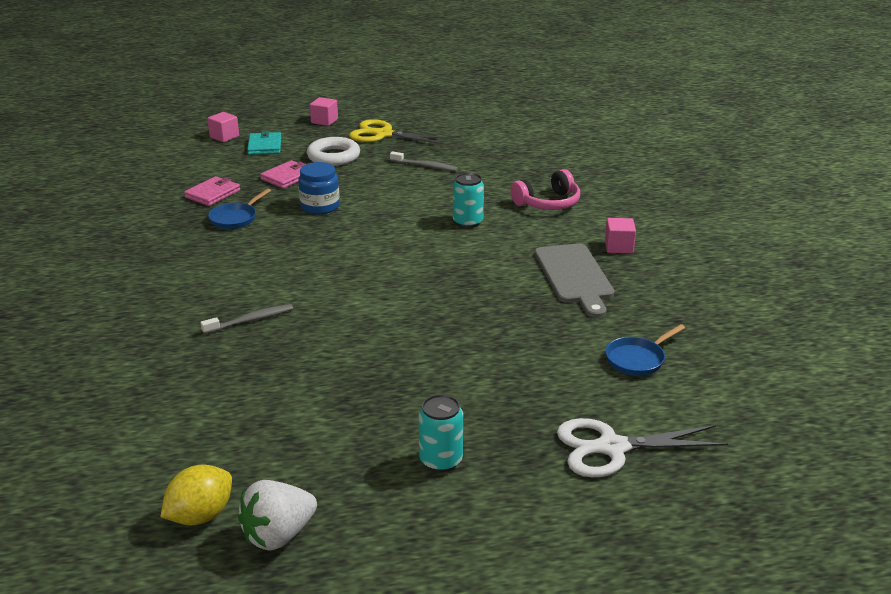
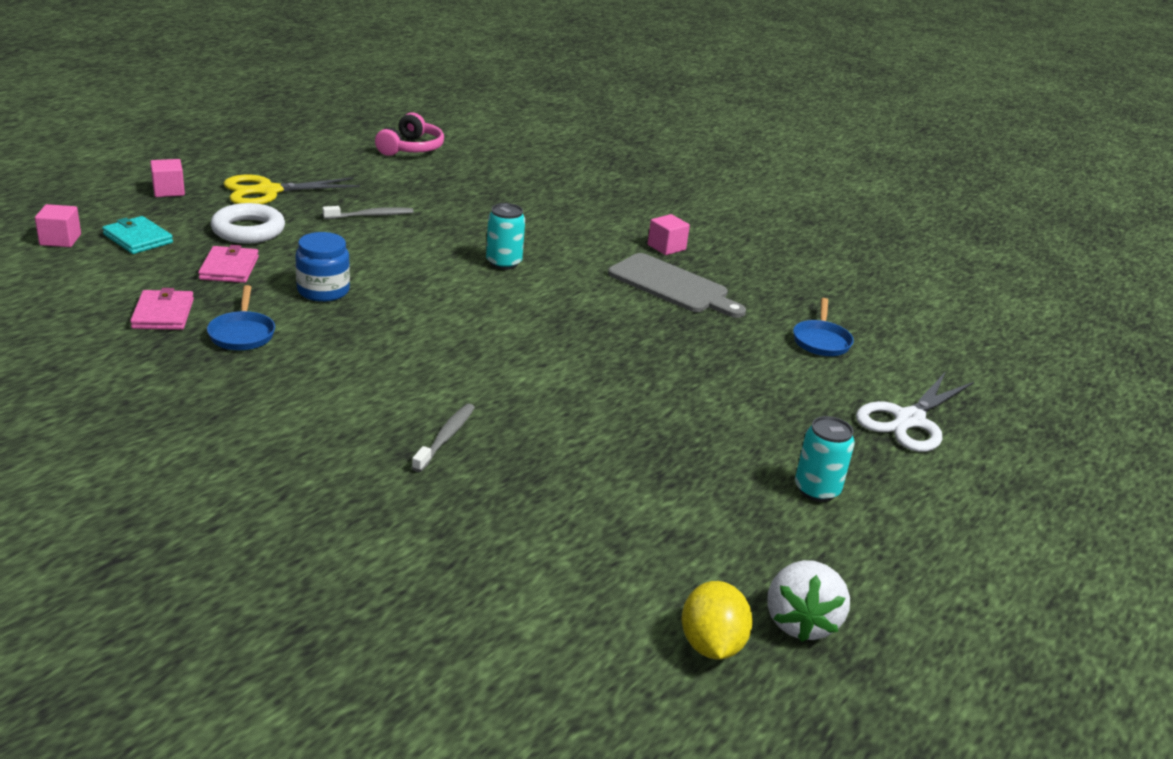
camera: 45 degrees left, 0 degrees up
(548, 203) = (547, 223): pink headphones -> pink headphones (411, 148)

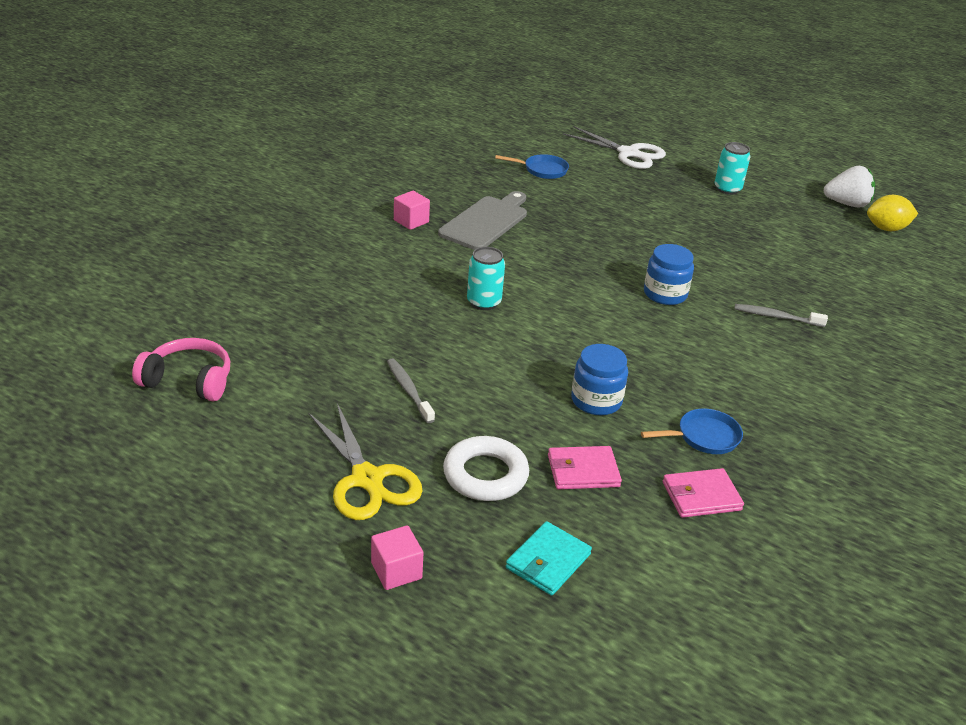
camera: 95 degrees left, 5 degrees up
(60, 240) = (584, 632): pink cube -> none
(509, 368) = (665, 294): none -> blue jar

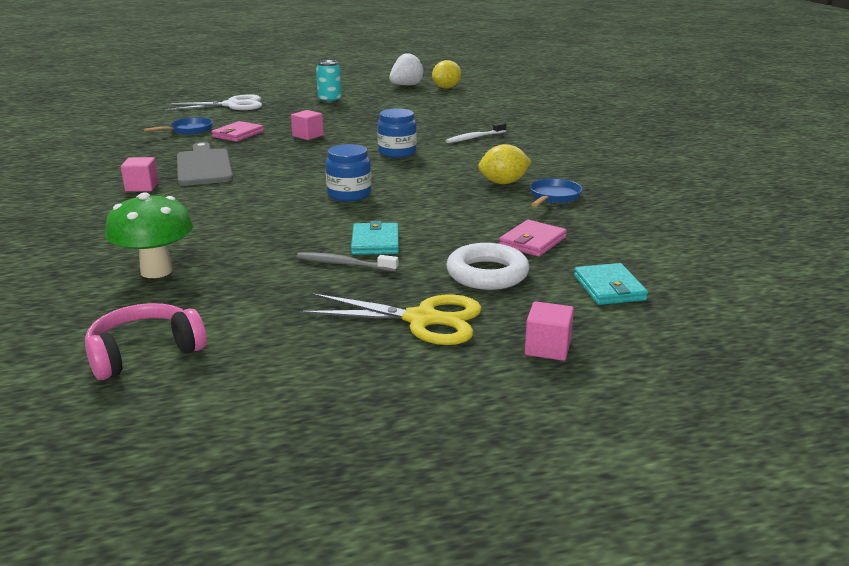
camera: 45 degrees left, 10 degrees down
(295, 314) = (156, 271): none -> green mushroom
(466, 384) = (375, 242): none -> turquoise wallet
(484, 302) = (294, 201): turquoise can -> none
(596, 400) = (467, 210): blue jar -> blue jar (349, 194)
(625, 228) = (308, 136): none -> pink cube
(690, 390) = (503, 183): none -> yellow lemon
(701, 496) = (608, 219): pink wallet -> pink wallet (238, 134)
(776, 317) = (474, 138): grey toothbrush -> white toothbrush

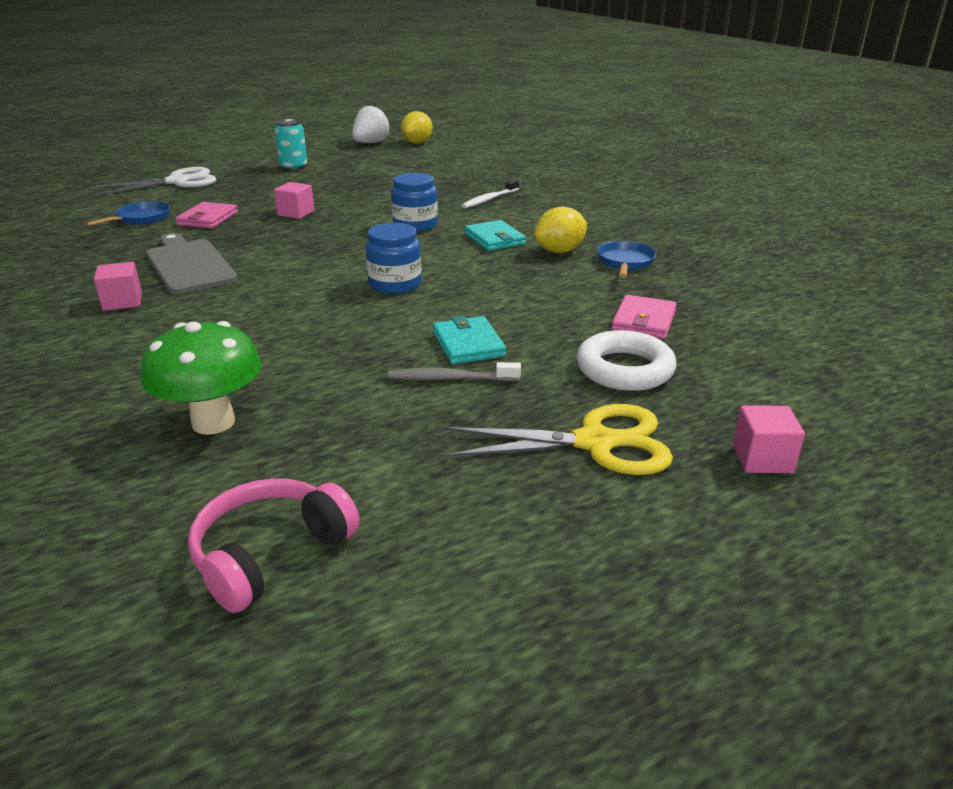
camera: 15 degrees left, 5 degrees up
(609, 288) = (767, 369): turquoise wallet -> turquoise wallet (494, 239)

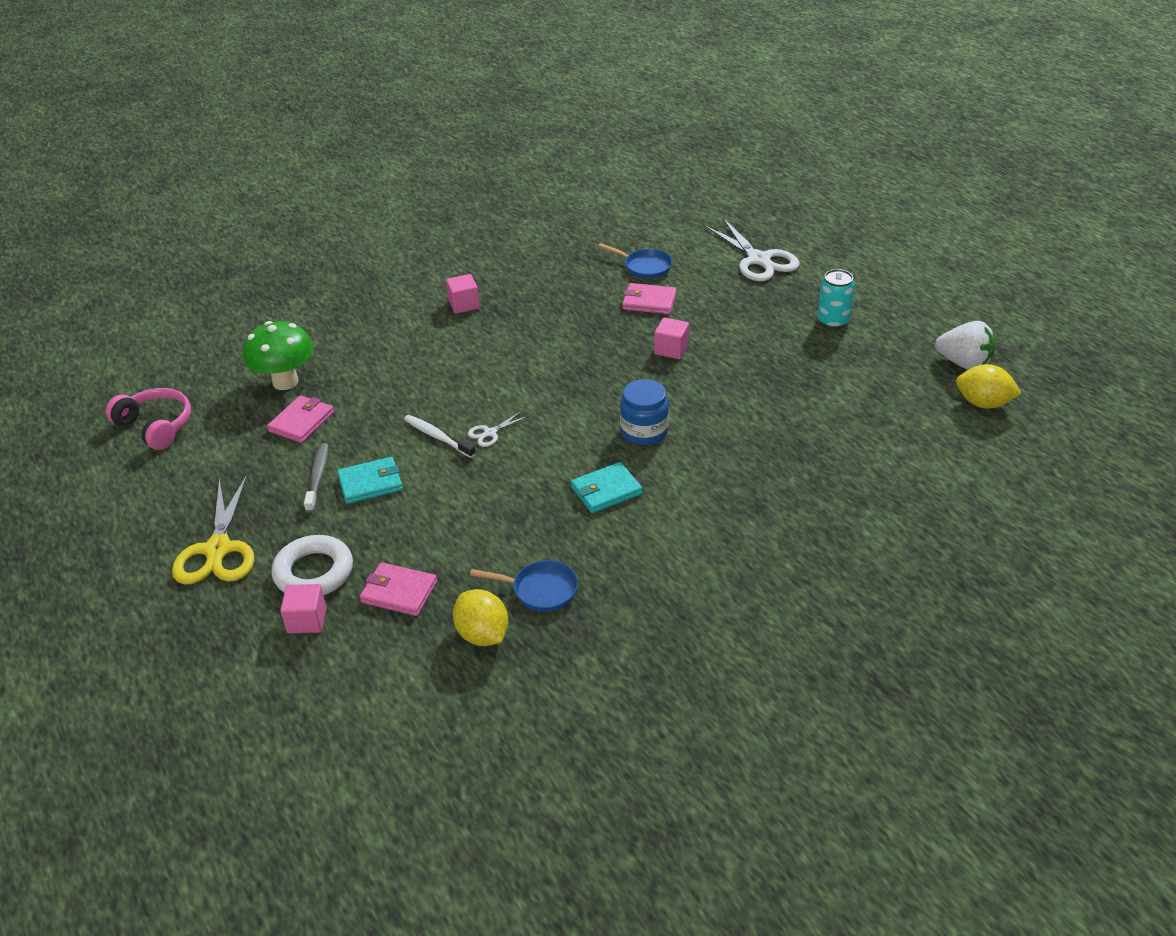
camera: 90 degrees right, 10 degrees up
(189, 265) = (535, 317): grey cutting board -> none
(324, 400) = (301, 422): none -> pink wallet
(395, 284) = (490, 433): blue jar -> white scissors
(489, 199) = (740, 482): white toothbrush -> white toothbrush (437, 437)
(559, 251) = (573, 540): yellow lemon -> yellow lemon (483, 635)
(762, 459) = (175, 635): pink cube -> pink cube (307, 620)

